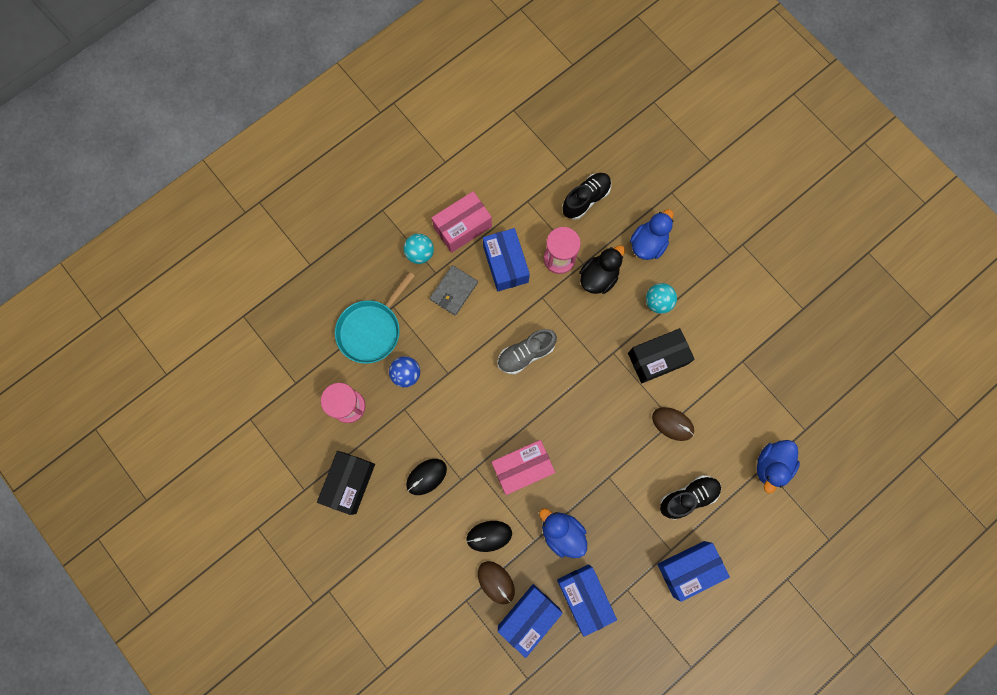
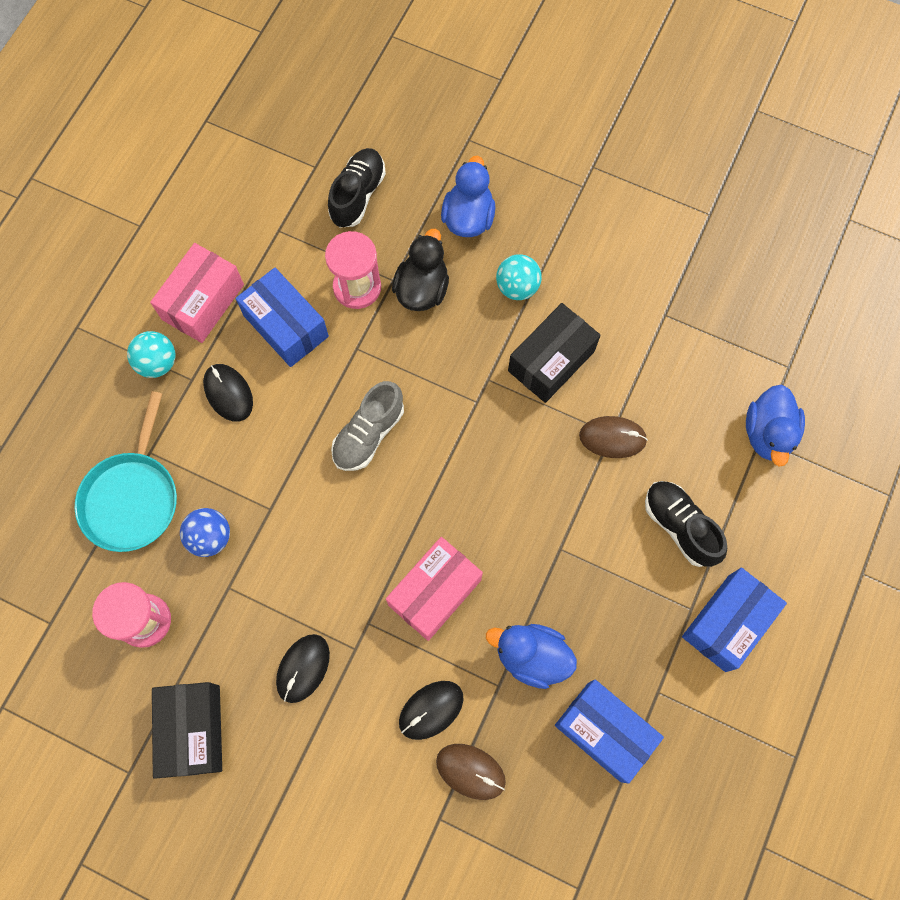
camera: 25 degrees left, 5 degrees down
(453, 291) = (228, 393): grey wallet -> black mouse
(528, 617) = (540, 798): blue box -> none
(688, 497) = (680, 526): black shoe -> black shoe turned 75 degrees counterclockwise

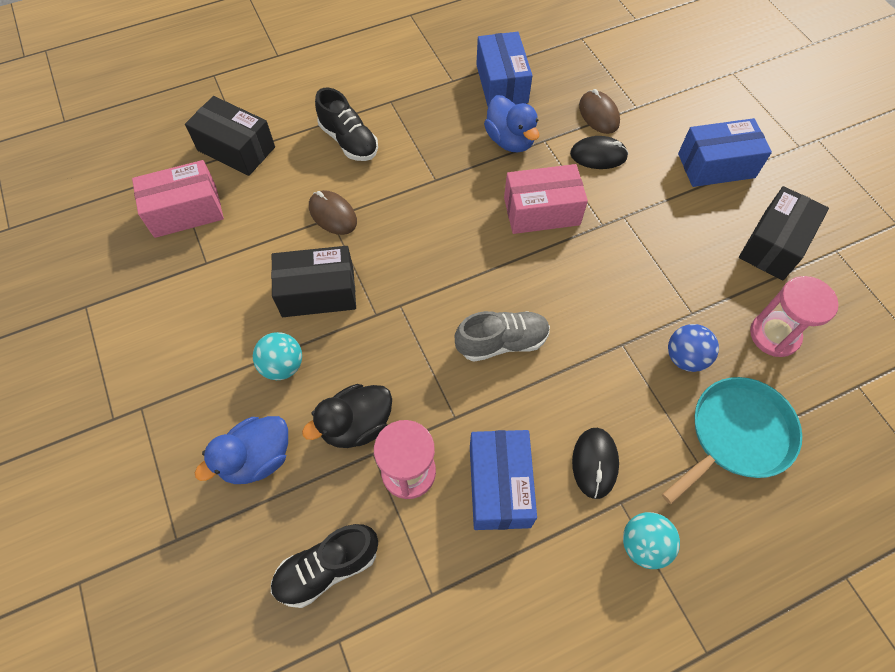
camera: 140 degrees left, 10 degrees down
(203, 302) = (560, 574): pink box -> pink box (185, 211)
(303, 668) = (669, 229): black mouse -> none
(680, 526) = (349, 141): black shoe -> black shoe turned 45 degrees counterclockwise
(727, 623) = (378, 83): blue box -> blue box (716, 165)
(767, 433) = (236, 149): blue duck -> black box

